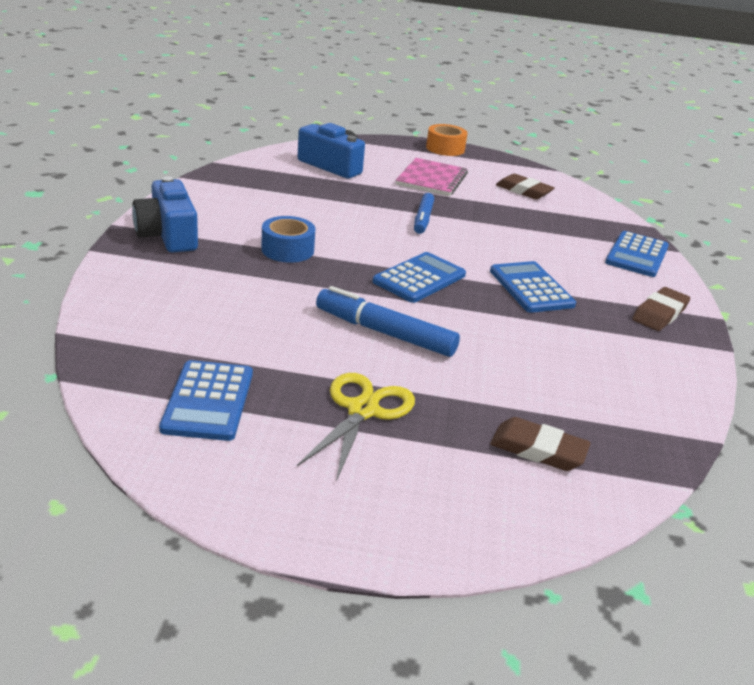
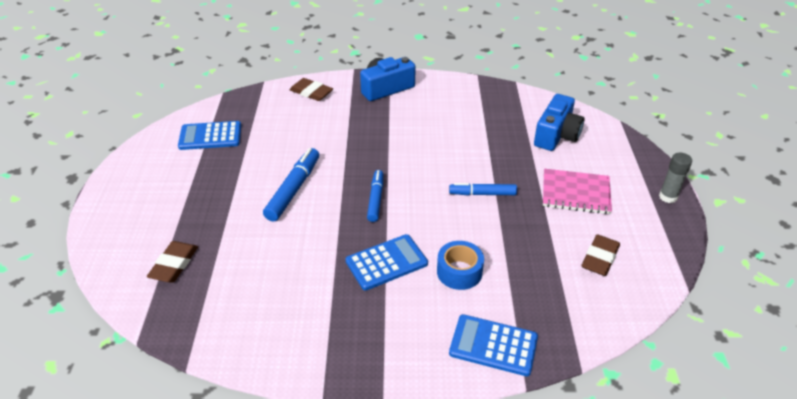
camera: 85 degrees right, 10 degrees up
(287, 250) = (390, 135): blue tape -> blue tape (459, 272)
(362, 410) = (207, 189): yellow scissors -> none
(419, 278) = (375, 199): blue calculator -> blue marker
(445, 148) = (668, 197): orange tape -> grey glue stick
(659, 313) = (374, 351): brown eraser -> brown eraser (311, 92)

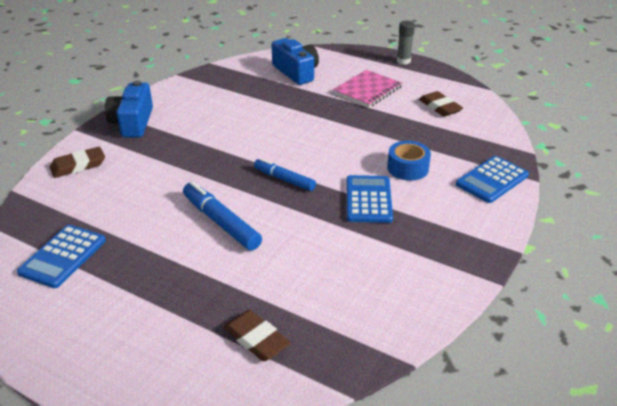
camera: 60 degrees left, 5 degrees down
(482, 194) = (330, 127): blue marker -> none

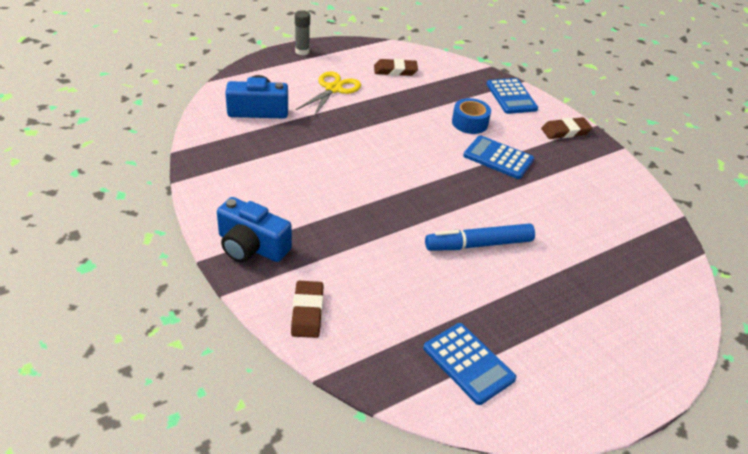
camera: 65 degrees left, 5 degrees up
(256, 339) = (633, 276): brown eraser -> brown eraser (565, 131)
(284, 179) = (439, 187): blue marker -> none
(367, 90) = (333, 89): pink notebook -> yellow scissors

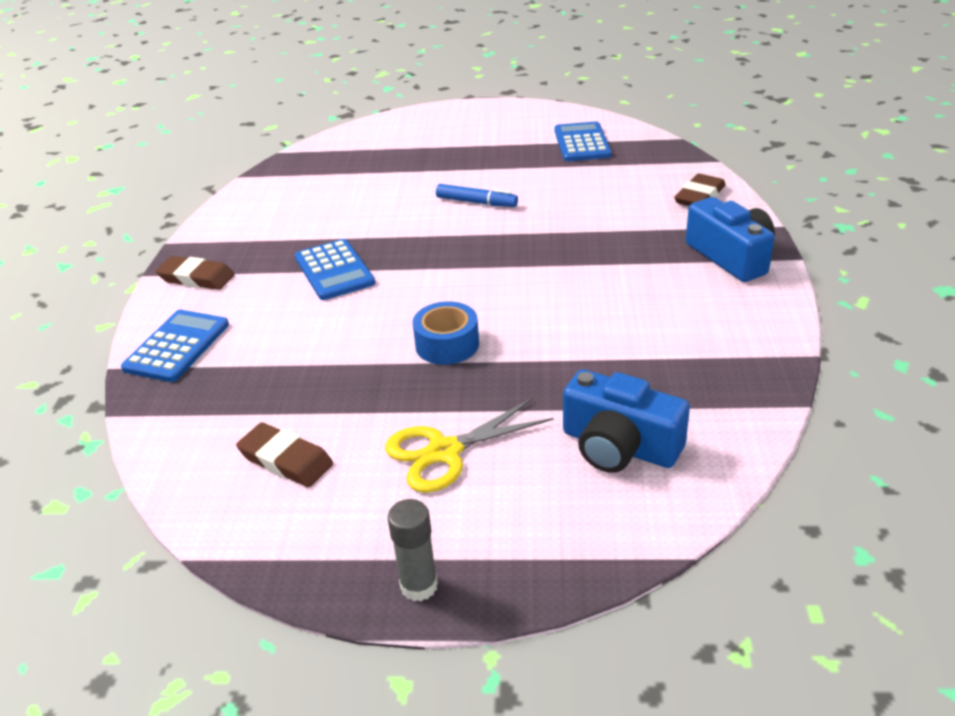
camera: 140 degrees left, 5 degrees down
(469, 123) = (301, 324): blue tape -> blue tape (447, 344)
(479, 244) = (476, 202): blue marker -> blue marker, size x0.66

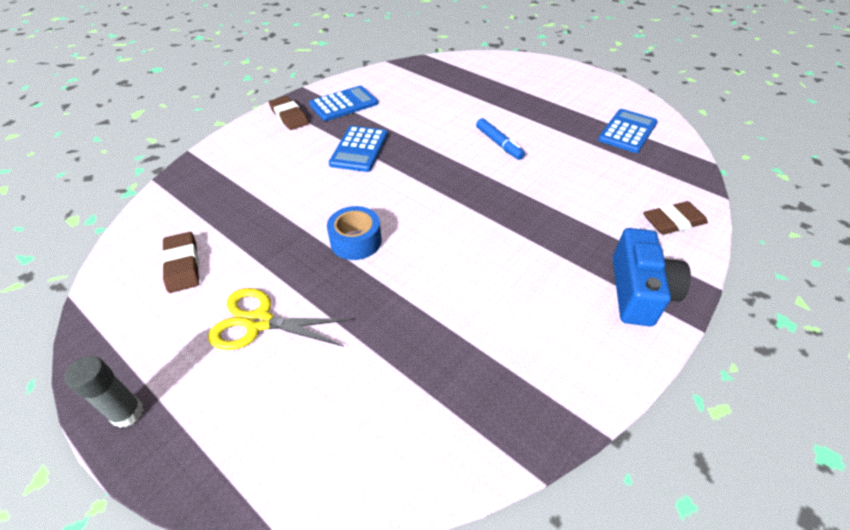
camera: 35 degrees right, 10 degrees up
(177, 346) = (229, 155): blue calculator -> blue calculator (344, 104)
(619, 446) = (360, 403): blue camera -> none

